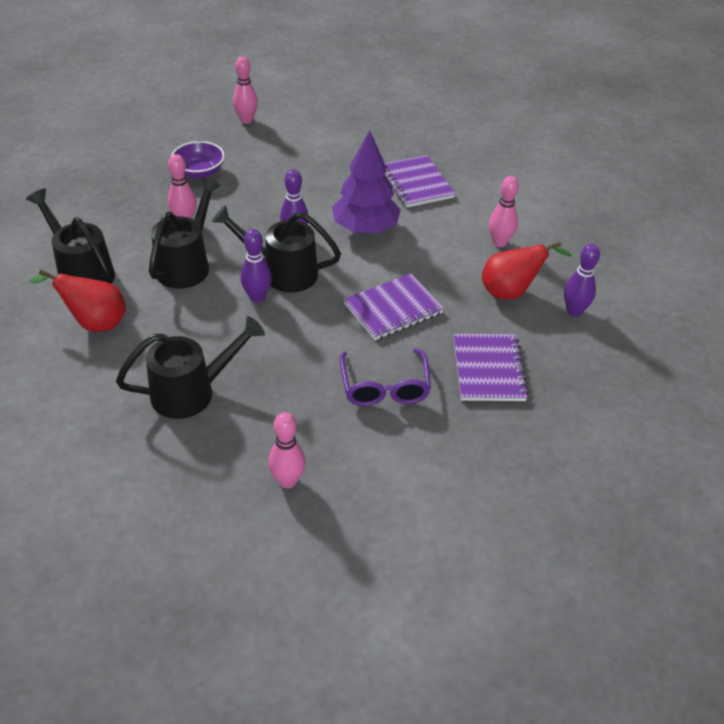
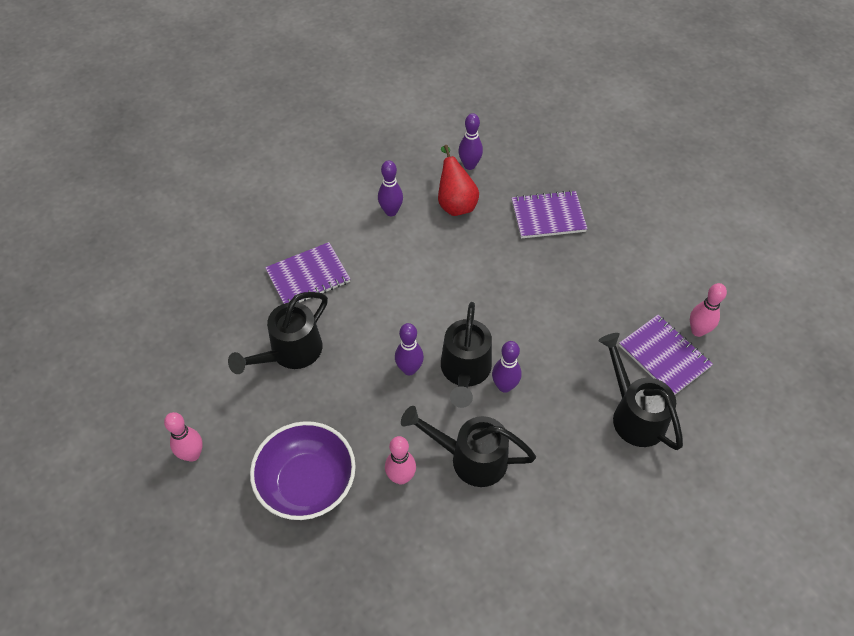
camera: 95 degrees left, 10 degrees up
(82, 272) = (503, 560): black watering can -> black watering can (290, 353)
(94, 323) = (574, 522): red pear -> none
(199, 172) = (307, 483): purple bowl -> purple bowl, size x1.64
(365, 228) = (386, 312): purple tree -> none
(384, 387) = (586, 279): purple glasses -> none
(393, 309) = (495, 281): purple notebook -> purple notebook (664, 356)
(499, 242) = (391, 211): pink bowling pin -> purple bowling pin

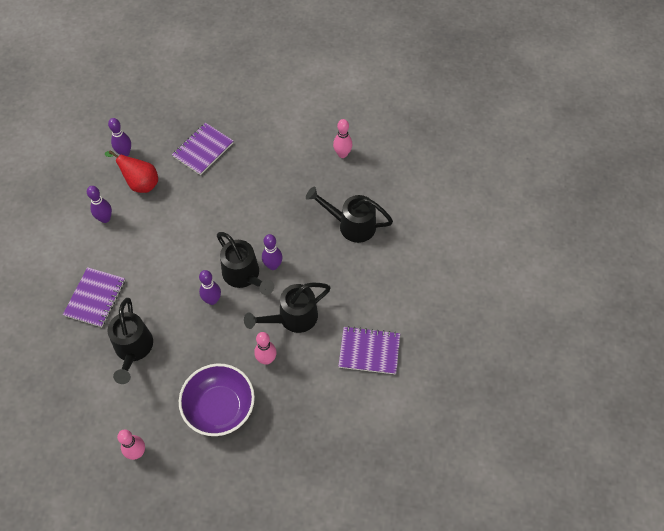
camera: 45 degrees left, 5 degrees up
(664, 356) = (338, 181): purple notebook -> purple notebook (369, 351)

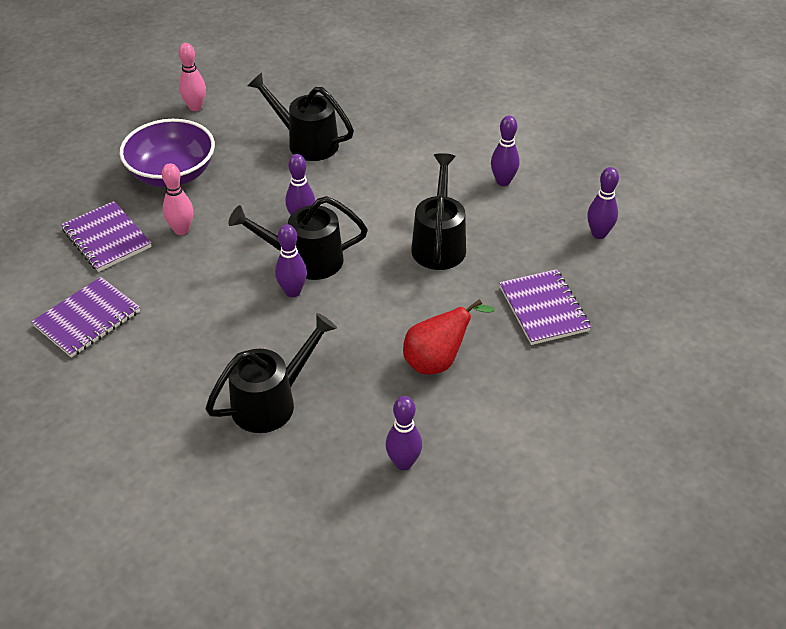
camera: 125 degrees right, 15 degrees down
(95, 298) = (398, 139): purple notebook -> purple notebook (106, 238)
(140, 183) = (534, 229): red pear -> red pear (437, 361)
(292, 318) = (205, 274): black watering can -> black watering can (439, 243)
(342, 154) = (403, 463): pink bowling pin -> purple bowling pin

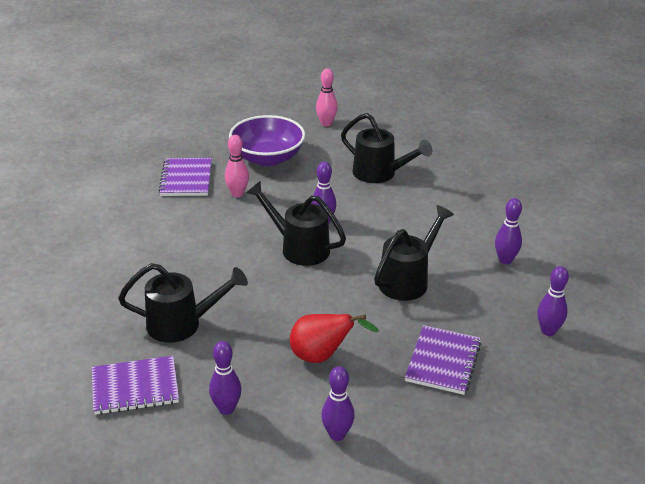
camera: 35 degrees right, 10 degrees down
(87, 319) = (125, 220): purple notebook -> purple notebook (135, 387)
(292, 292) = (269, 263): purple bowling pin -> purple bowling pin (337, 435)
(306, 142) = (380, 174): black watering can -> black watering can turned 150 degrees clockwise

